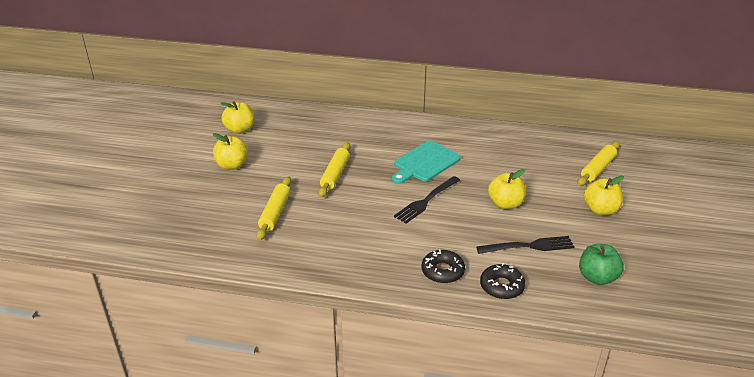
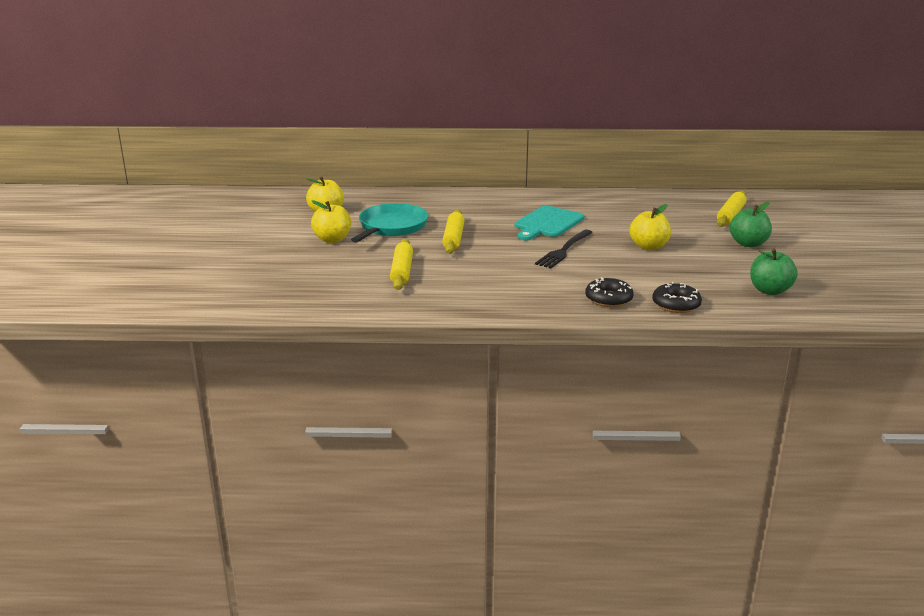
camera: 10 degrees left, 10 degrees down
(287, 154) = (391, 227): none -> turquoise pan
(528, 246) = (689, 274): black fork -> none
(600, 210) = (748, 244): yellow apple -> green apple

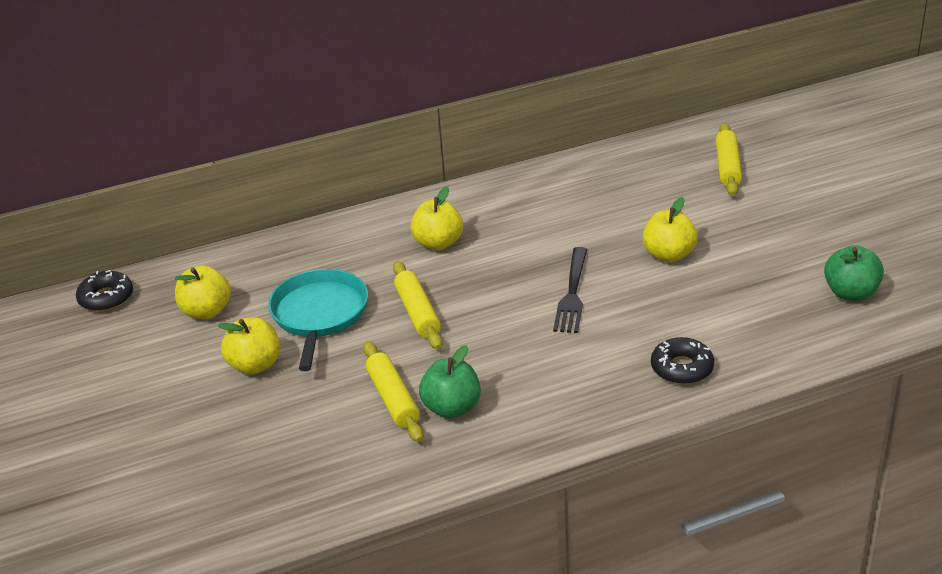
camera: 20 degrees left, 10 degrees up
(496, 212) = (438, 243): none -> yellow apple
(547, 223) = (518, 246): turquoise cutting board -> none
(676, 304) = (764, 352): black donut -> black donut (106, 298)
(748, 244) = (778, 215): green apple -> green apple (452, 408)

